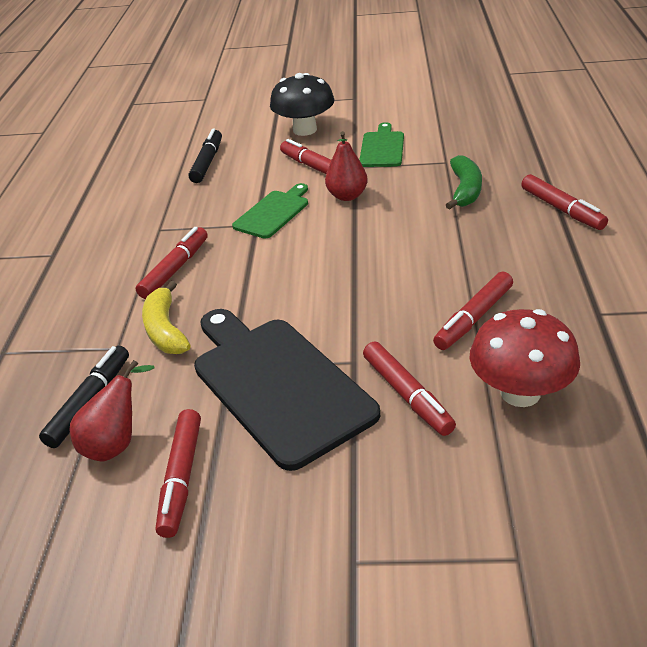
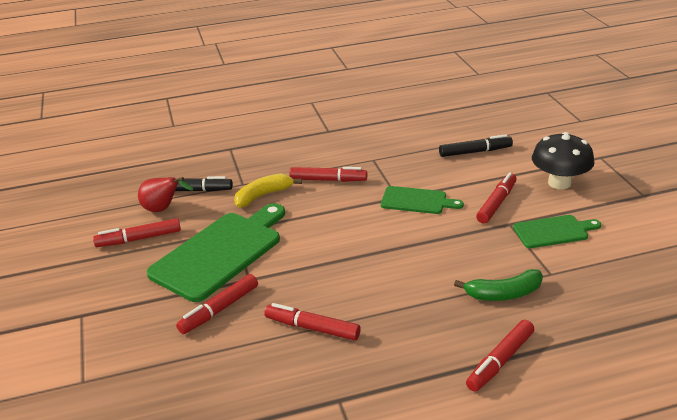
camera: 70 degrees right, 5 degrees down
(278, 385) = (220, 253): black cutting board -> green cutting board
(347, 196) = (459, 230): red pear -> none
(520, 393) = (230, 364): red mushroom -> none

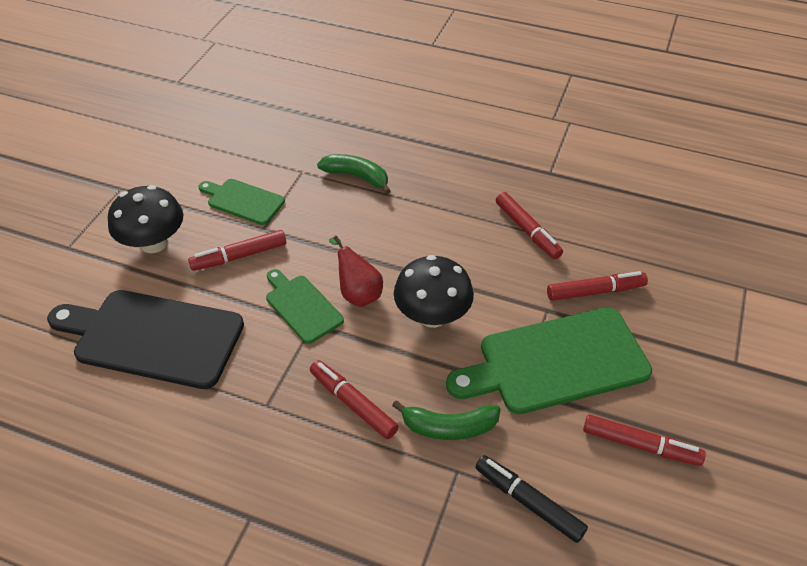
camera: 145 degrees left, 15 degrees up
(163, 209) = (588, 486): red pear -> red pear (358, 293)
(263, 196) = (449, 427): yellow banana -> green banana
(328, 236) = (432, 316): none -> black mushroom
(475, 152) = (153, 337): black marker -> black cutting board
(500, 361) = (421, 140): red marker -> none

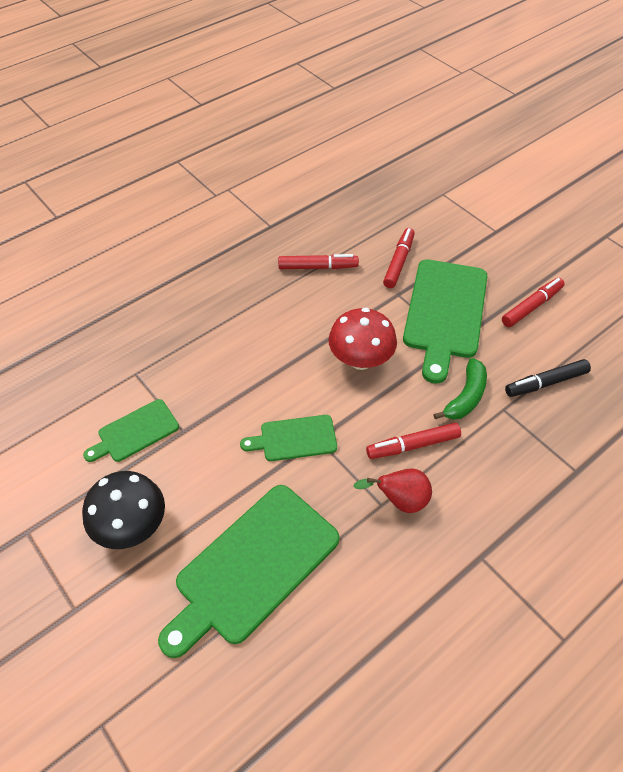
camera: 60 degrees left, 5 degrees up
(153, 337) = (253, 566): black cutting board -> green cutting board
(239, 256) = (203, 461): red marker -> none
(357, 177) = (175, 339): green banana -> none
(358, 293) = (306, 395): red pear -> red pear (400, 500)
(432, 316) = (360, 359): black mushroom -> red mushroom

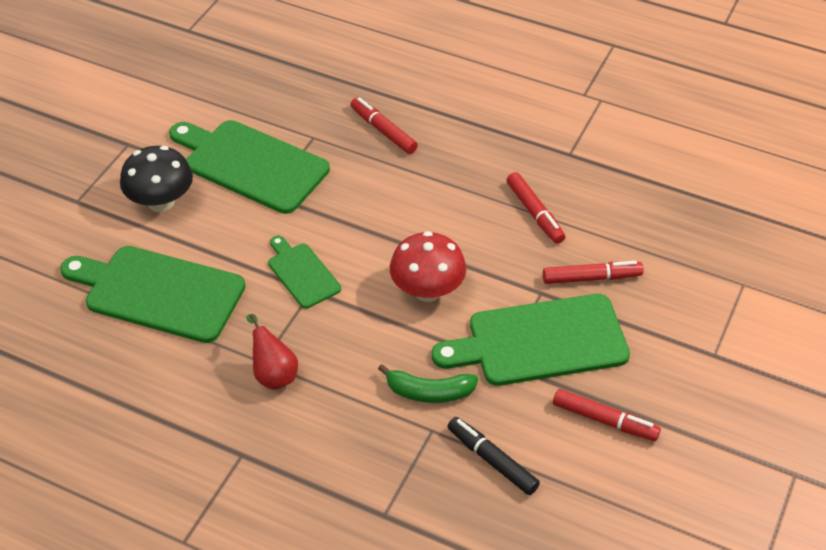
camera: 65 degrees right, 5 degrees down
(135, 432) = (251, 165): green cutting board -> green cutting board, size x1.87
(412, 445) = (342, 365): red marker -> red marker (383, 131)

